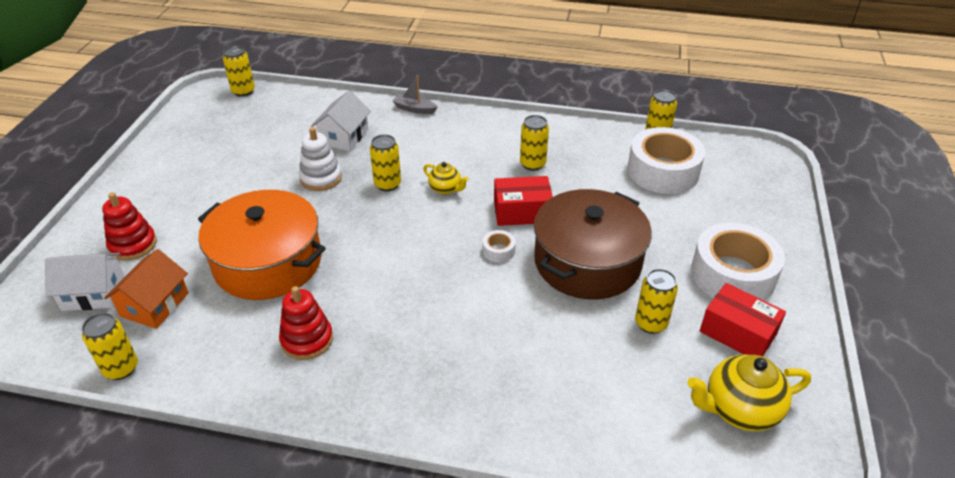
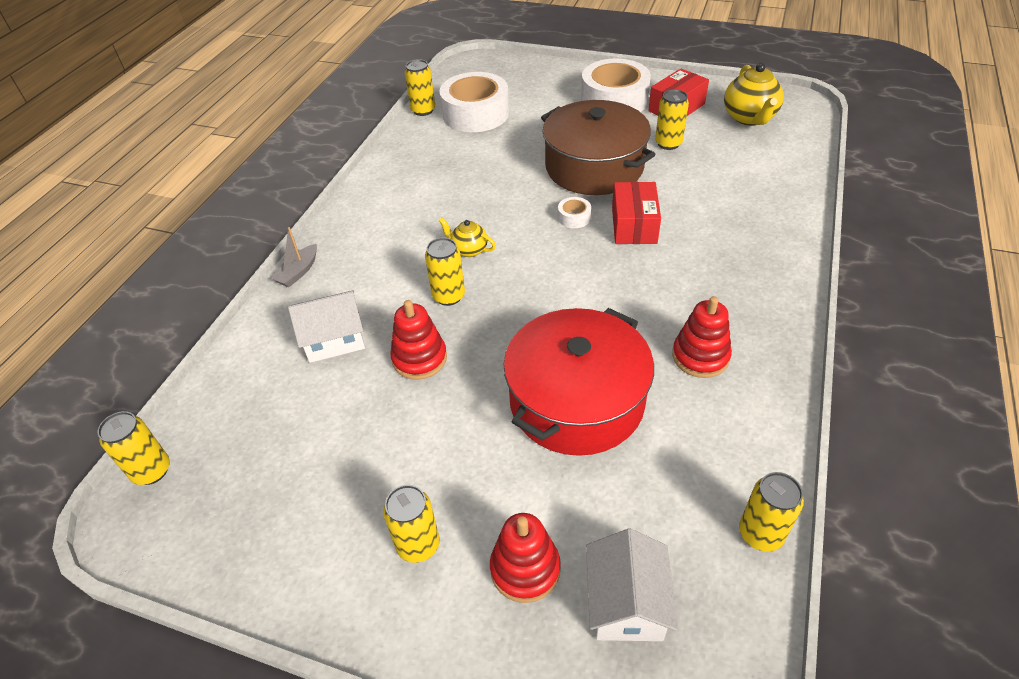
camera: 80 degrees left, 5 degrees up
(154, 305) = (649, 516): orange house -> none
(268, 262) = (576, 401): orange pot -> red pot
(321, 178) = (419, 358): white stacking toy -> red stacking toy
(344, 136) = (334, 339): white house -> white house turned 45 degrees counterclockwise
(445, 189) = (469, 250): yellow teapot -> yellow teapot turned 105 degrees counterclockwise
(522, 212) = (518, 199): red box -> red box (634, 225)
(532, 164) = (442, 187): yellow can -> yellow can (418, 545)

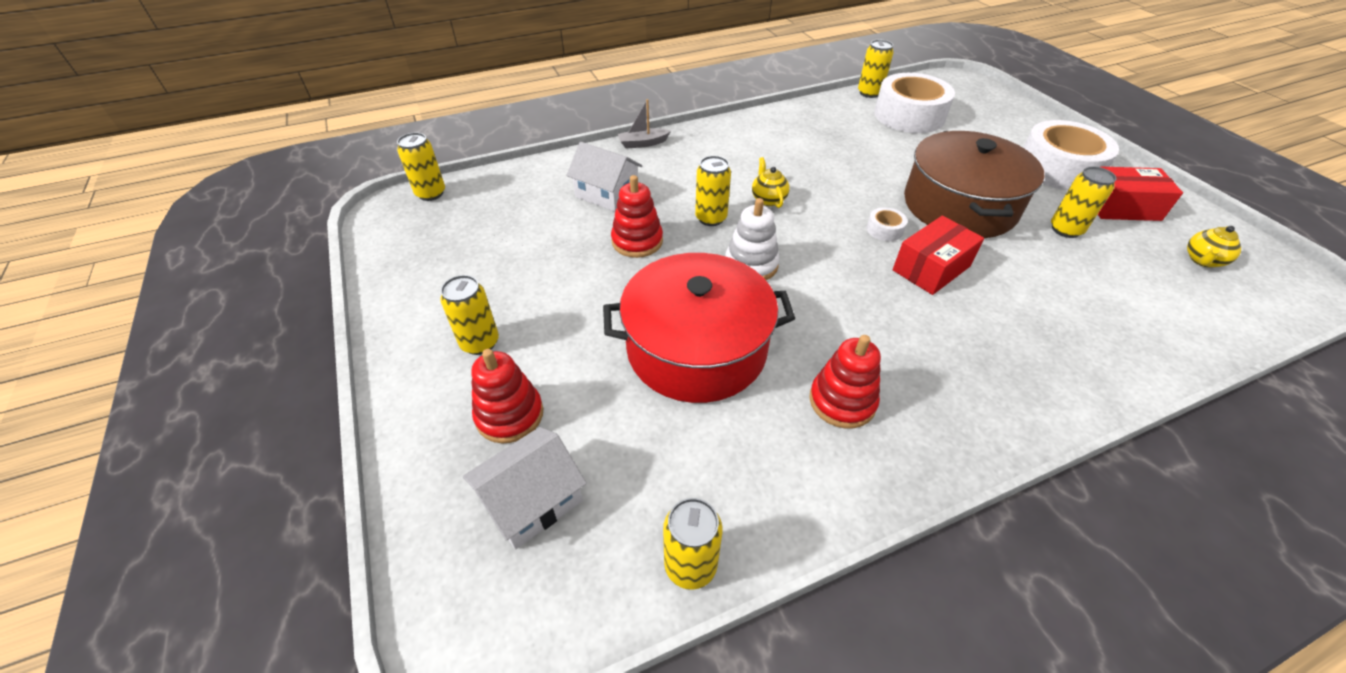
camera: 45 degrees right, 0 degrees up
(527, 310) = (751, 265): none -> white stacking toy
(749, 118) = (1202, 260): yellow teapot -> yellow teapot, size x0.56

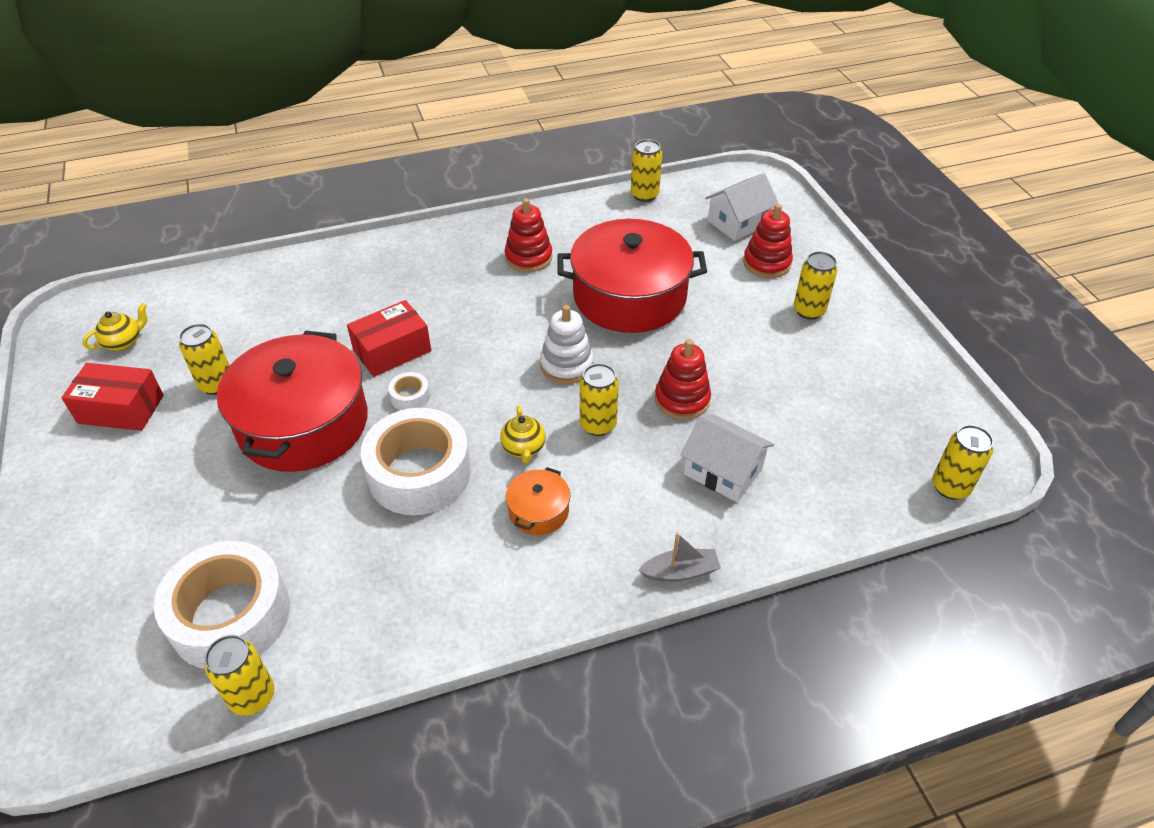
camera: 175 degrees left, 0 degrees up
(744, 165) = (538, 511): none -> orange pot
(959, 206) = (303, 423): brown pot -> red pot
(1058, 168) = (122, 476): white tape -> white tape (419, 473)

